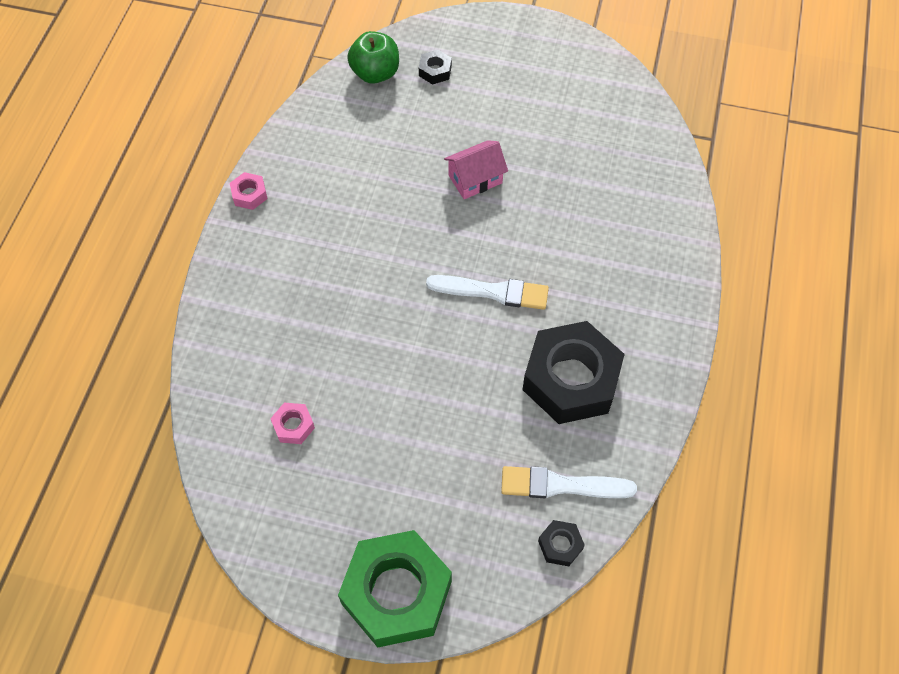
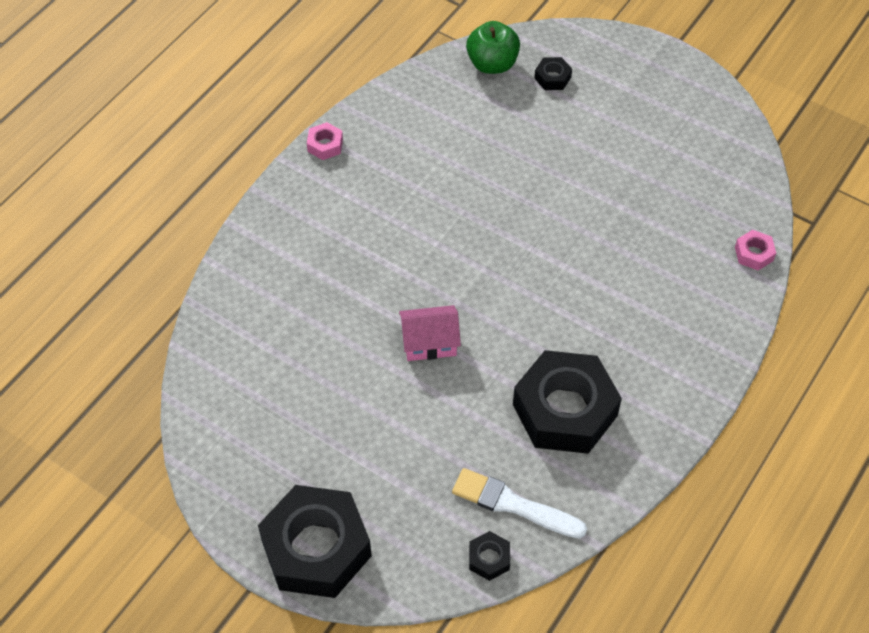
camera: 20 degrees right, 5 degrees down
(293, 426) = (281, 368): pink nut -> pink nut (754, 254)
(396, 593) = (316, 548): green nut -> black nut
(475, 179) = (549, 193): pink house -> pink house (429, 343)
(493, 292) = (522, 304): white brush -> none

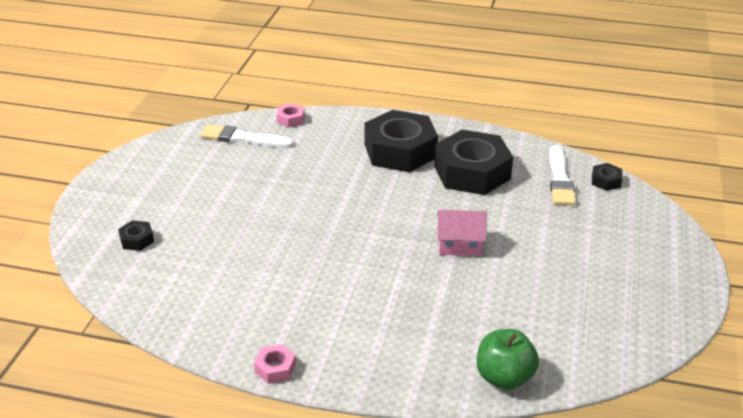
camera: 110 degrees left, 20 degrees down
(316, 548) = (670, 257): black nut -> black nut (400, 151)
(429, 343) = (459, 245): pink house -> pink house turned 60 degrees counterclockwise
(492, 64) = (127, 280): green apple -> green apple (504, 377)
(721, 196) = (243, 138): none -> white brush

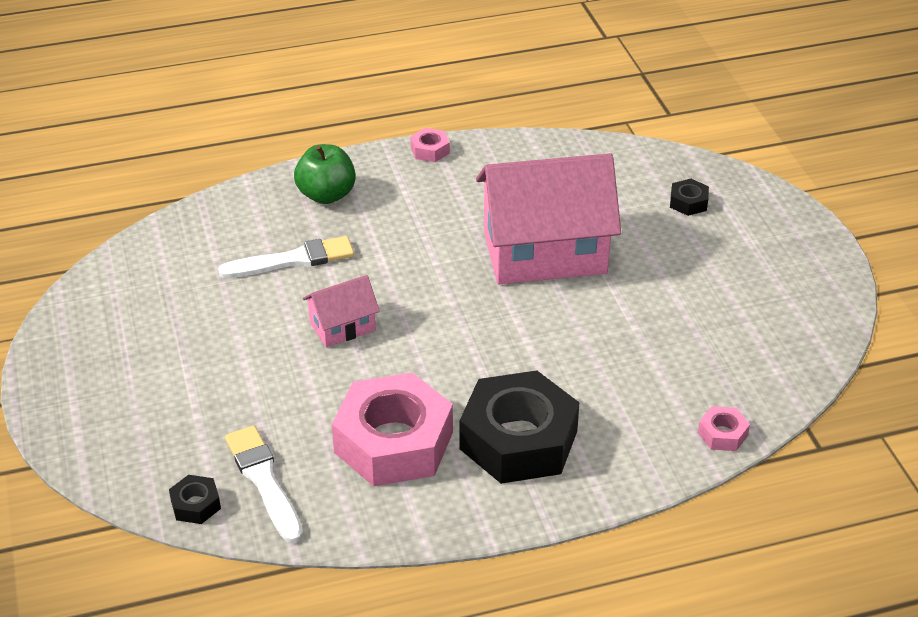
camera: 150 degrees right, 5 degrees up
(243, 138) = (745, 373): white brush -> white brush (293, 260)
(276, 243) = (544, 252): none -> pink house
(472, 172) = (393, 442): black nut -> pink nut
(504, 377) = (221, 213): green apple -> green apple (326, 195)

